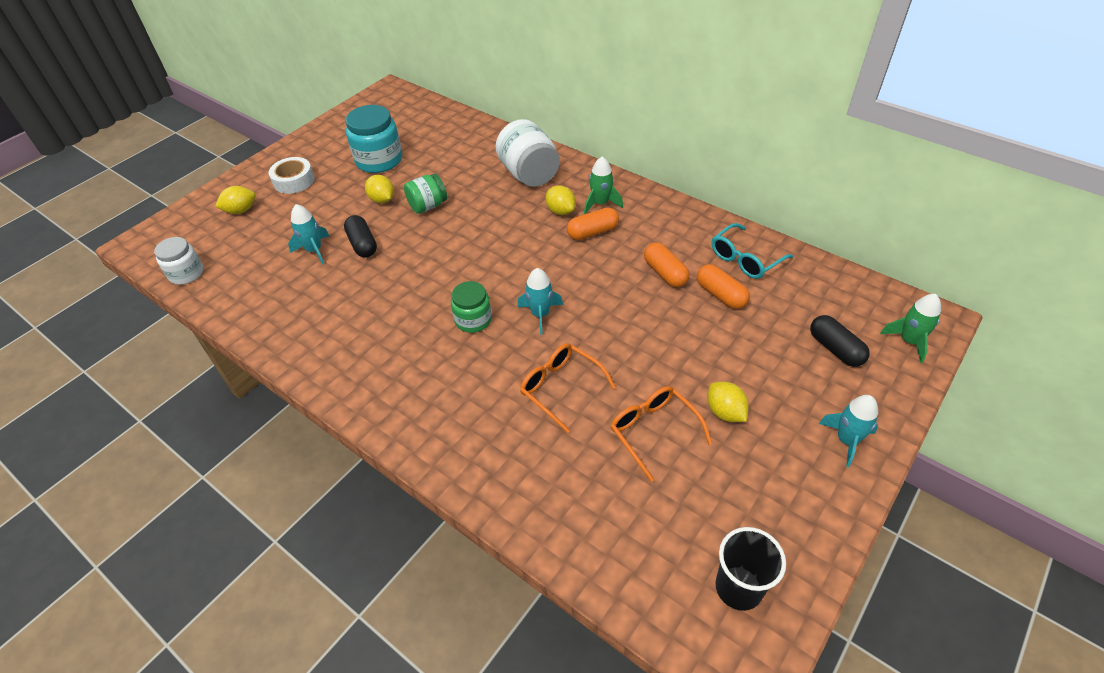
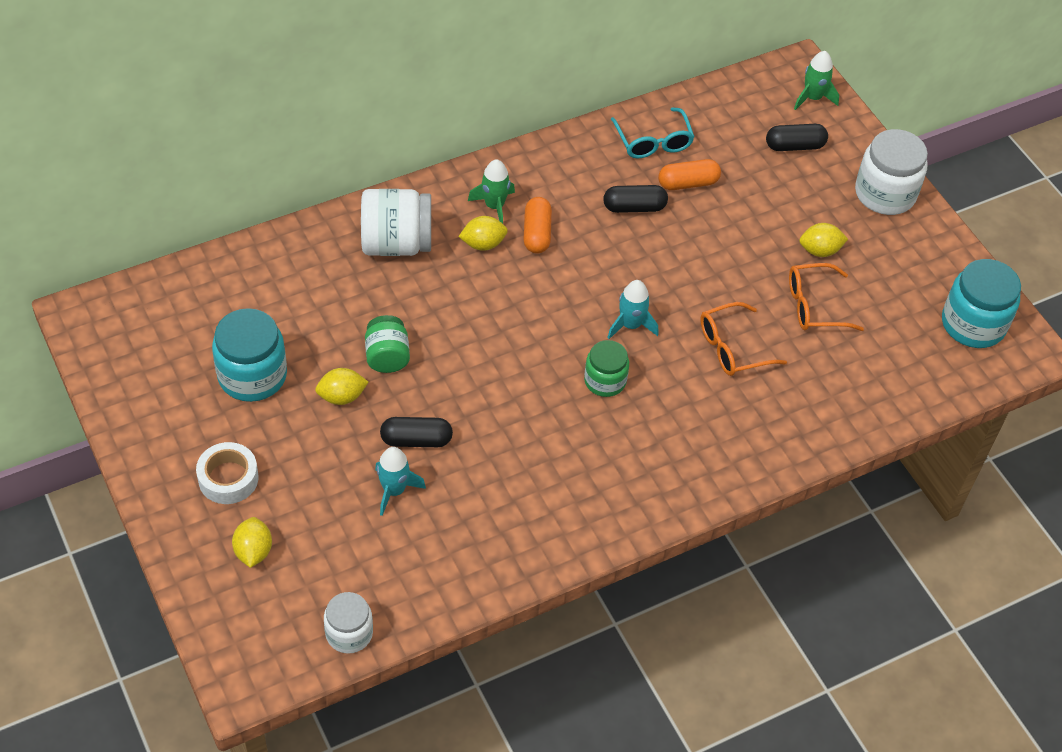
camera: 70 degrees left, 5 degrees up
(665, 273) = (634, 207): orange capsule -> black capsule
(738, 588) = (973, 324): black cup -> turquoise jar
(846, 440) = (885, 194): turquoise rocket -> white jar

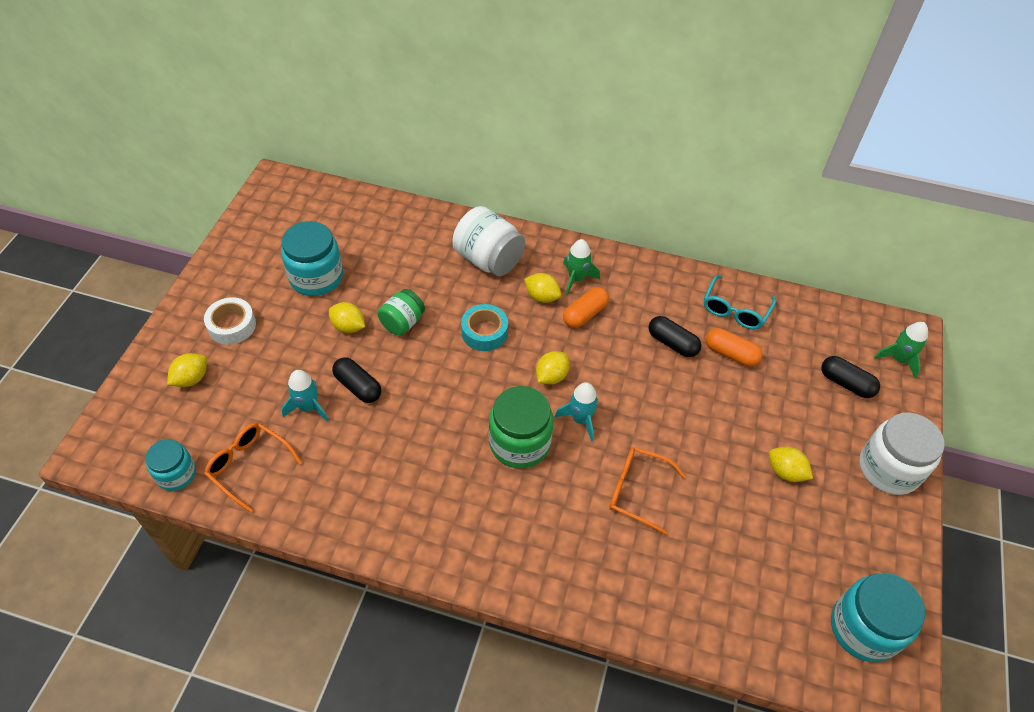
camera: 45 degrees right, 0 degrees up
(349, 633) = (176, 474): white jar -> turquoise jar
(470, 311) = (484, 332): none -> turquoise tape
(569, 307) = (551, 376): none -> yellow lemon
(605, 381) = (519, 443): green jar -> green jar, size x1.61
(814, 306) = (736, 509): orange glasses -> orange glasses (249, 466)

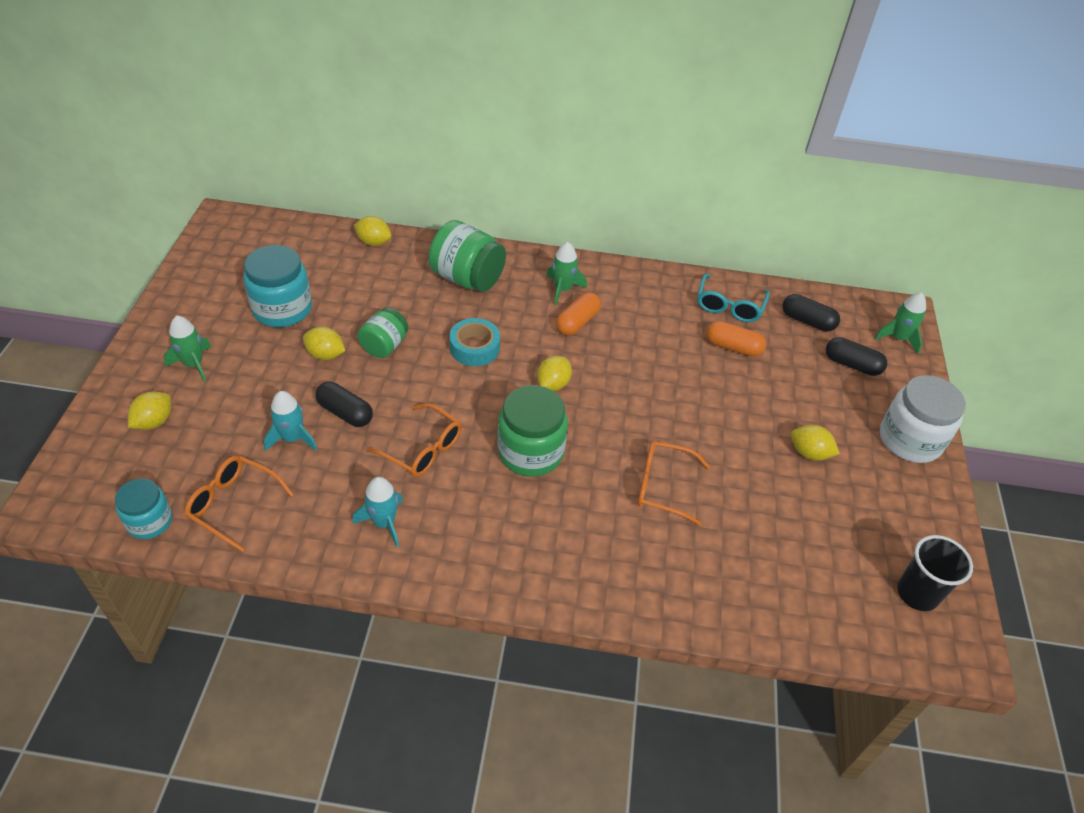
camera: 10 degrees left, 5 degrees down
(232, 326) = (194, 364): white tape -> green rocket
(422, 430) = (423, 449): none -> orange glasses
(488, 260) = (467, 278): white jar -> green jar
(542, 297) = (529, 309): yellow lemon -> yellow lemon (374, 242)
(580, 419) = (591, 423): turquoise rocket -> turquoise rocket (384, 522)
(672, 343) = (672, 342): black capsule -> black capsule (807, 321)
(864, 628) = (917, 593): turquoise jar -> black cup

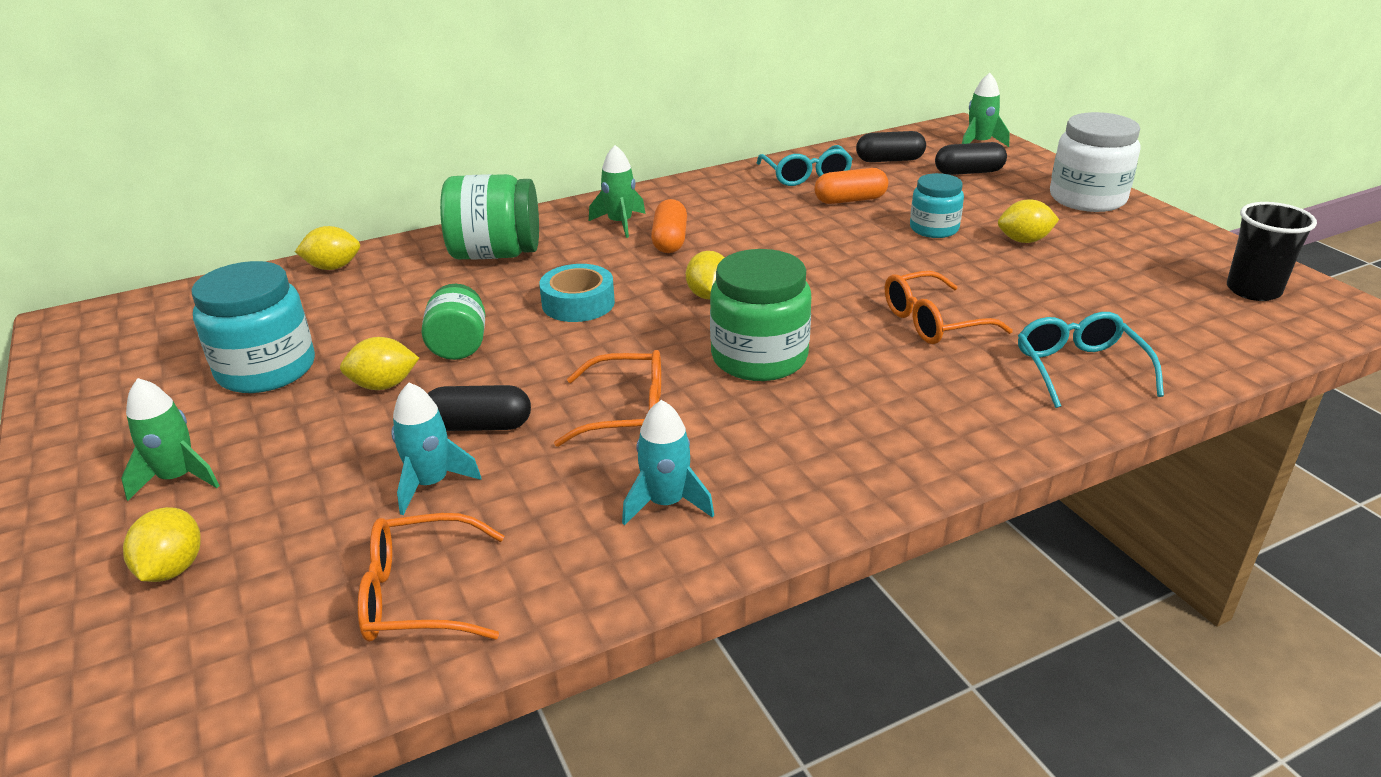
camera: 30 degrees left, 15 degrees down
(150, 521) = (291, 688): turquoise jar -> turquoise jar (934, 229)
(708, 578) = (1079, 368): none -> turquoise glasses

